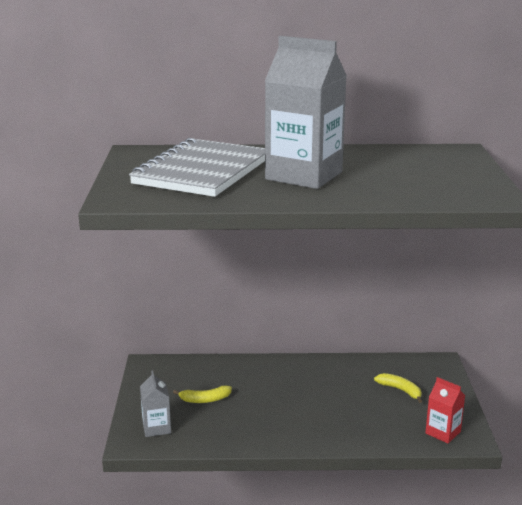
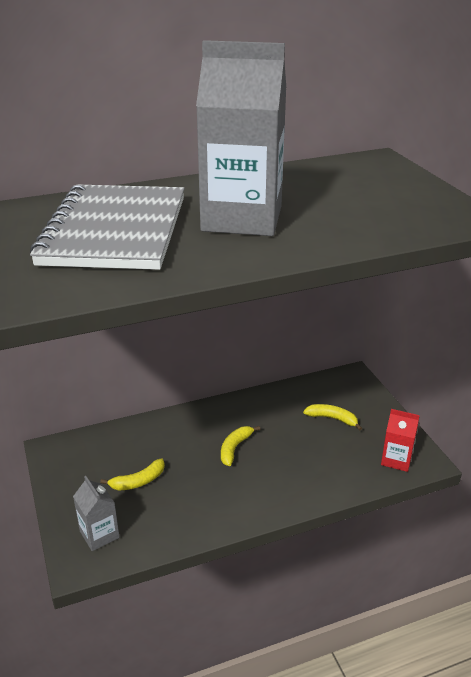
camera: 20 degrees left, 10 degrees up
(298, 394) = (235, 448): none -> yellow banana

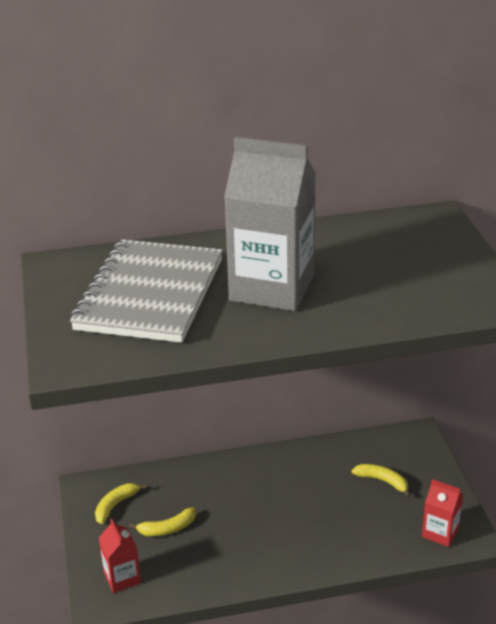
camera: 10 degrees right, 0 degrees up
(99, 534) = (122, 577): grey carton -> red carton
(235, 448) = (271, 504): yellow banana -> yellow banana (115, 505)

